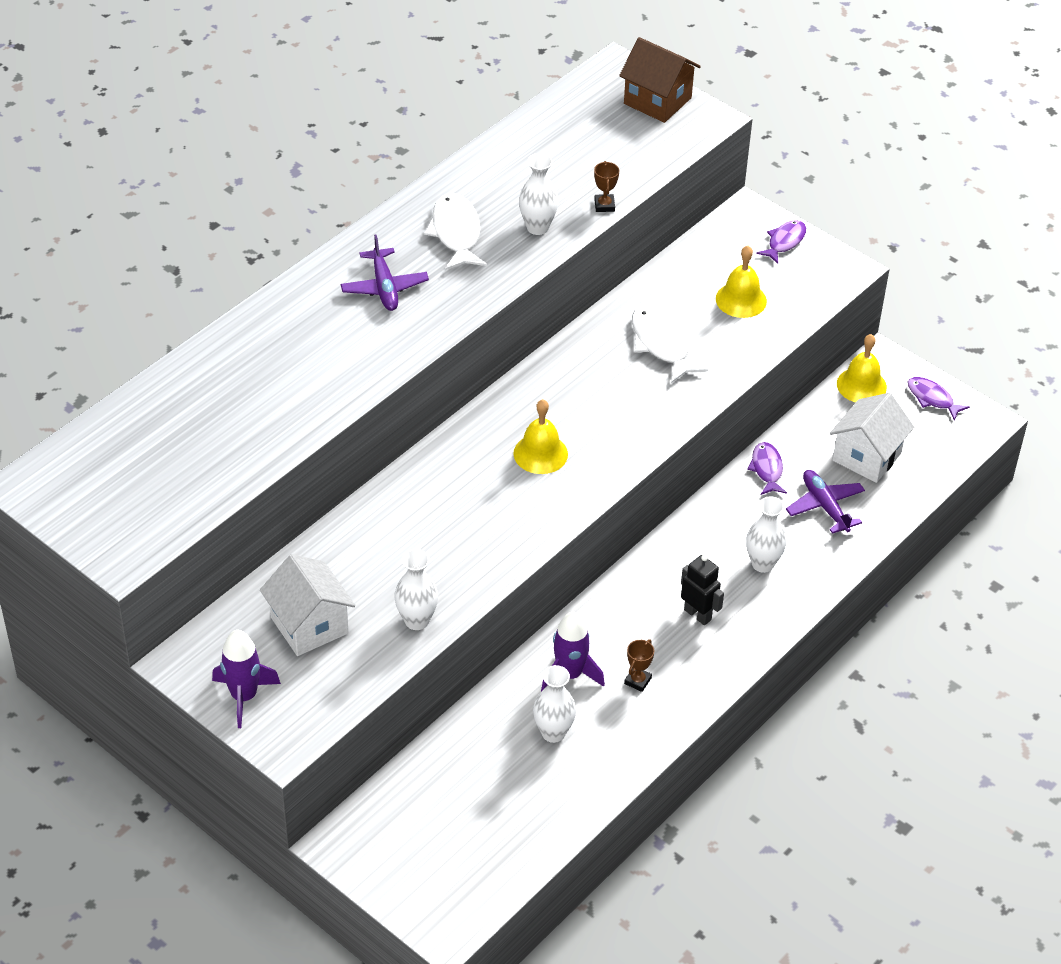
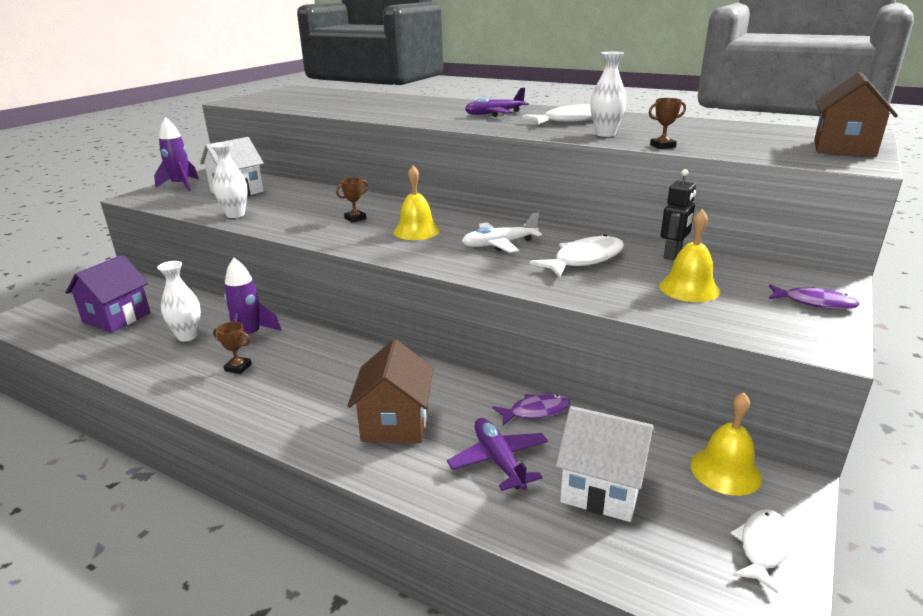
camera: 80 degrees right, 20 degrees down
(477, 503) = (355, 218): none -> brown trophy
(480, 813) = (117, 317): none -> purple house
(603, 395) = (499, 244): none -> white plane
(698, 614) = (319, 390): black robot -> black robot (672, 255)
(762, 564) = (395, 423): white vase -> brown house
(825, 506) = (498, 460): purple plane -> purple plane turned 75 degrees counterclockwise
(932, 398) = (762, 547): purple fish -> white fish

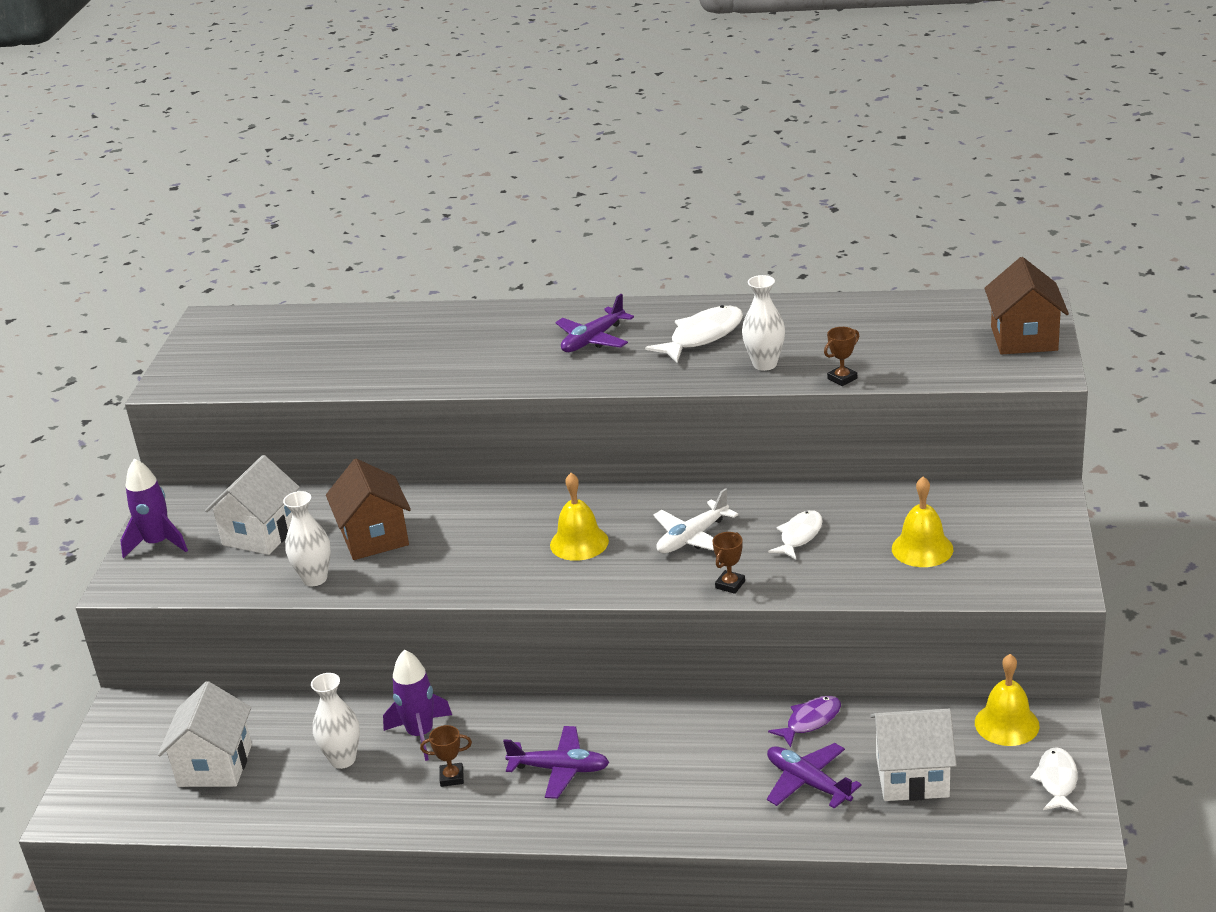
camera: 20 degrees left, 5 degrees up
(117, 317) = (215, 765): purple house -> white house
(314, 385) = (560, 769): none -> purple plane
(355, 218) = (482, 541): brown trophy -> brown trophy (730, 584)
(395, 423) = (682, 780): brown house -> brown house (374, 537)
(584, 260) = (799, 536): white fish -> white fish, size x0.65
(672, 255) = (885, 502): black robot -> none
(814, 303) = (1040, 534): purple fish -> none

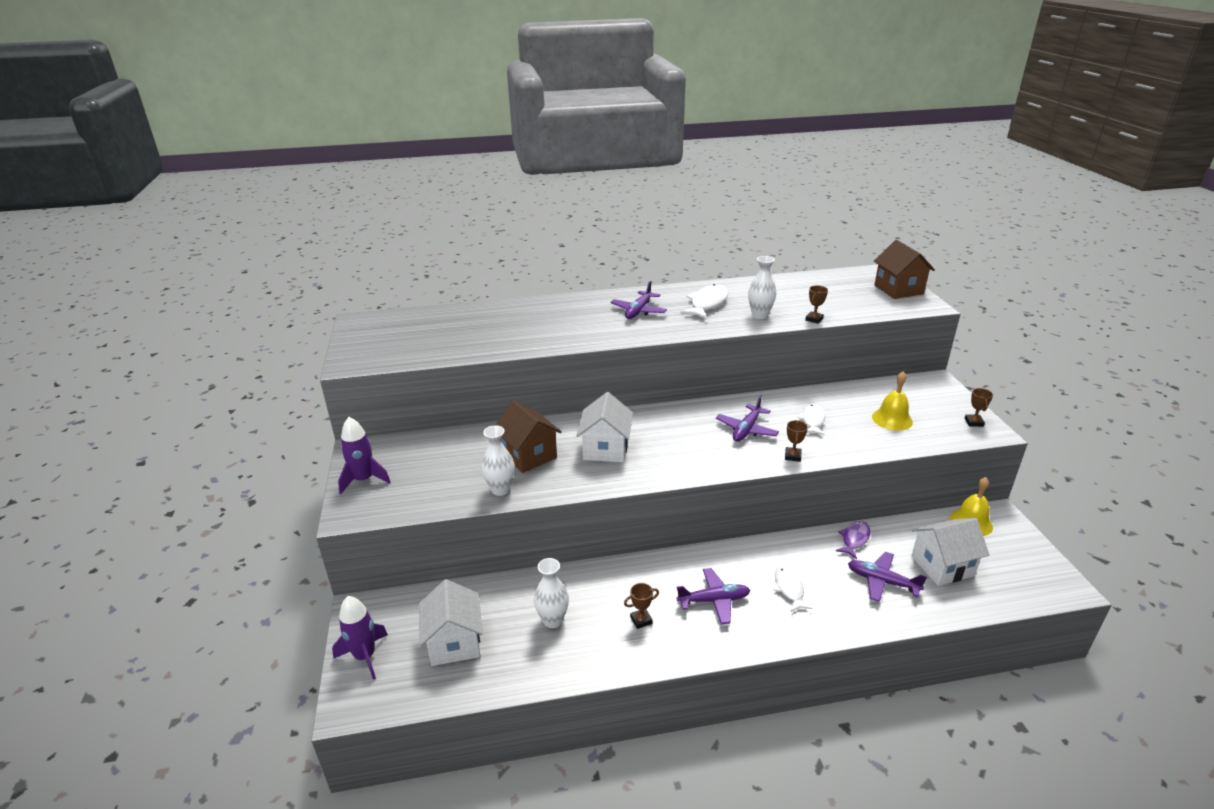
camera: 20 degrees left, 0 degrees up
(261, 534) = (442, 463): white house -> white house (605, 449)
(420, 734) = (600, 591): purple rocket -> purple rocket (365, 656)
(579, 542) = (674, 441): yellow bell -> none
(692, 538) = (746, 430): white plane -> purple plane
(1047, 569) = (973, 422): none -> brown trophy
(1057, 781) = (1027, 554): white fish -> white fish (789, 589)

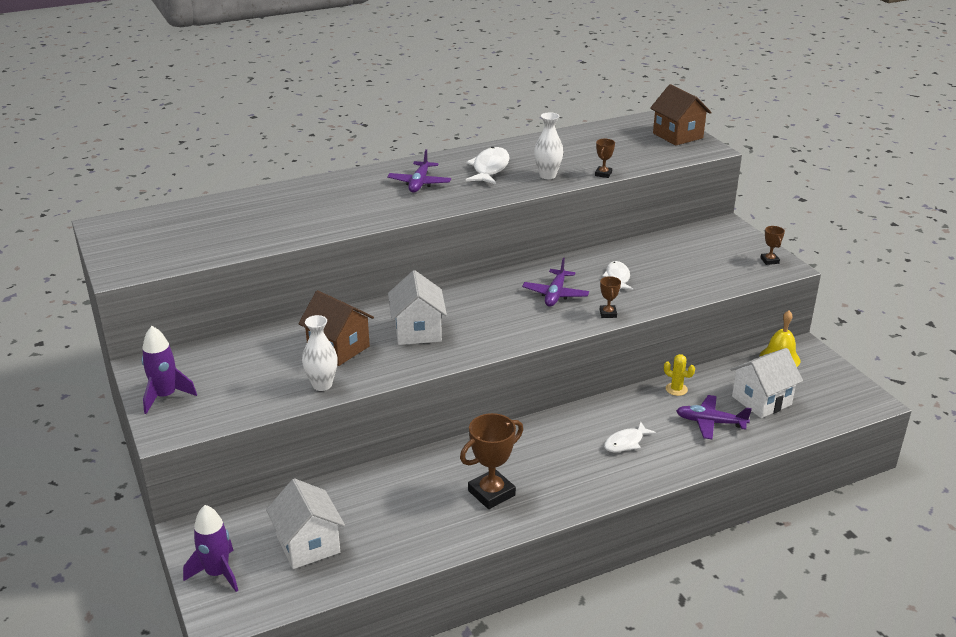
camera: 15 degrees left, 0 degrees up
(553, 620) = (403, 508): white vase -> none
(641, 620) = (491, 493): brown trophy -> brown trophy, size x1.99
(714, 600) = (557, 464): purple plane -> none
(789, 589) = (626, 442): white fish -> white fish turned 105 degrees counterclockwise
(854, 539) = (676, 389): purple fish -> yellow cactus
(892, 419) = (693, 267): yellow bell -> none

